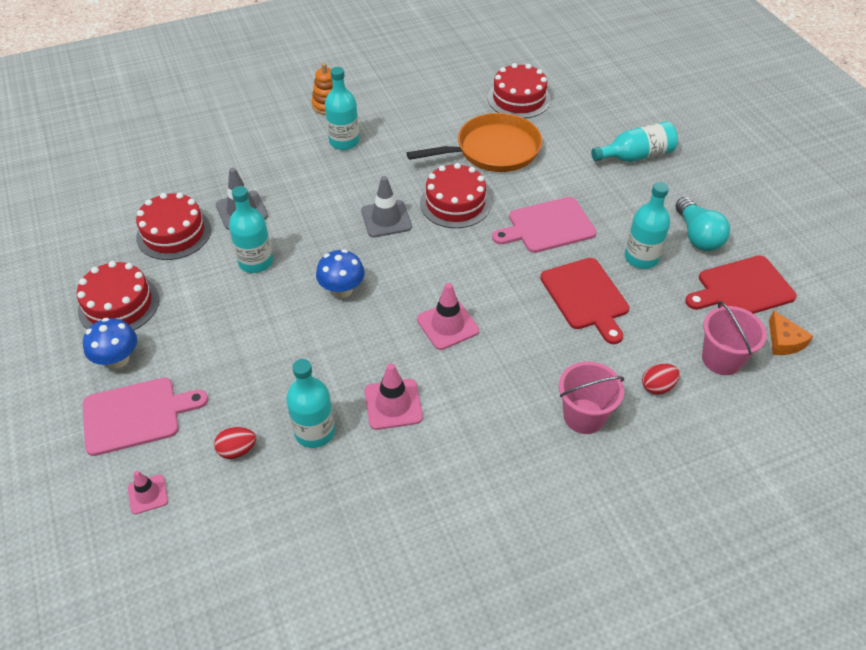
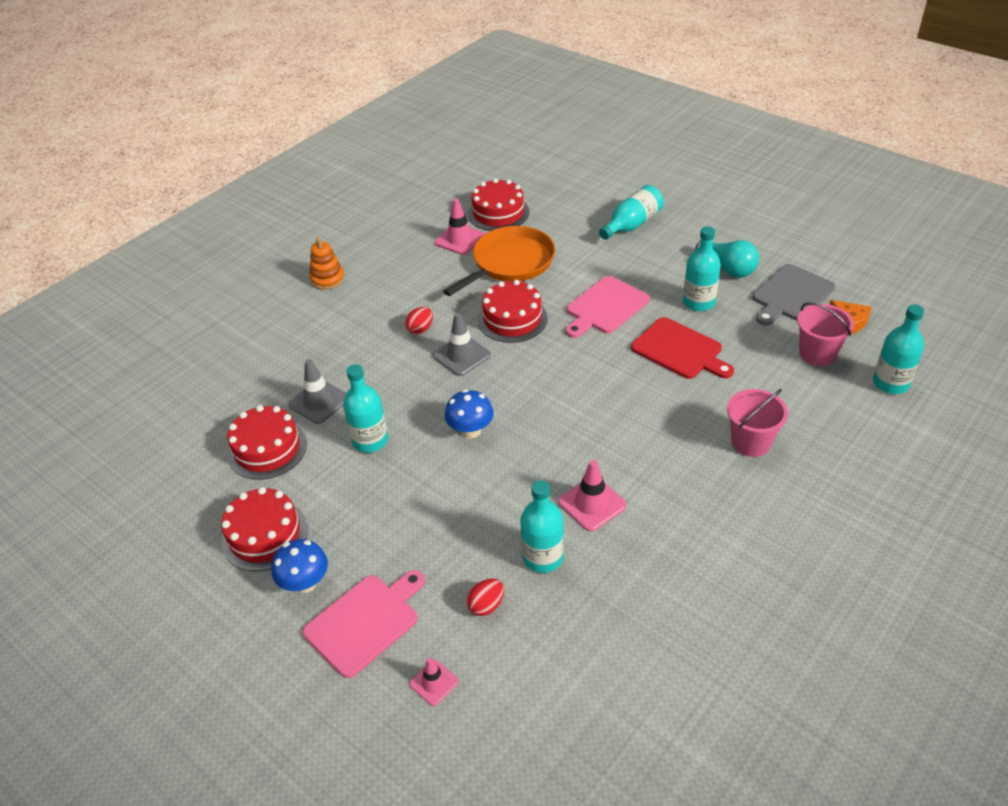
camera: 25 degrees left, 5 degrees down
(344, 141) = (369, 305): turquoise bottle -> turquoise bottle (890, 383)
(447, 325) = (586, 420): pink traffic cone -> pink traffic cone (459, 239)
(657, 387) = (787, 395): red egg -> red egg (420, 329)
(742, 288) = (791, 295): red cutting board -> grey cutting board

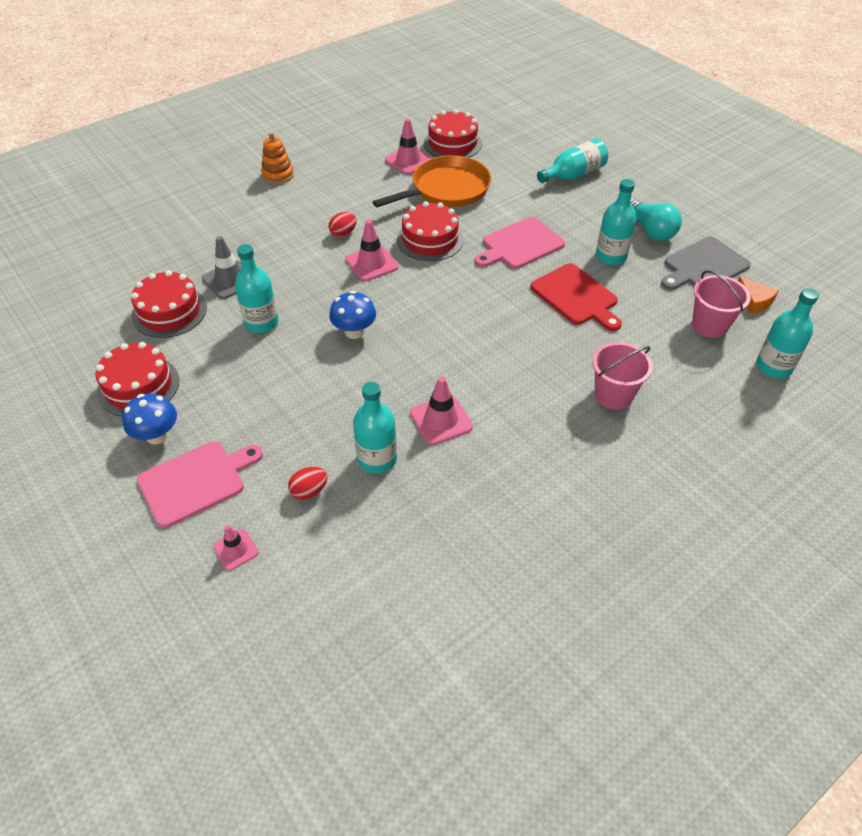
camera: 10 degrees right, 5 degrees up
(462, 355) = (371, 263): grey traffic cone -> pink traffic cone

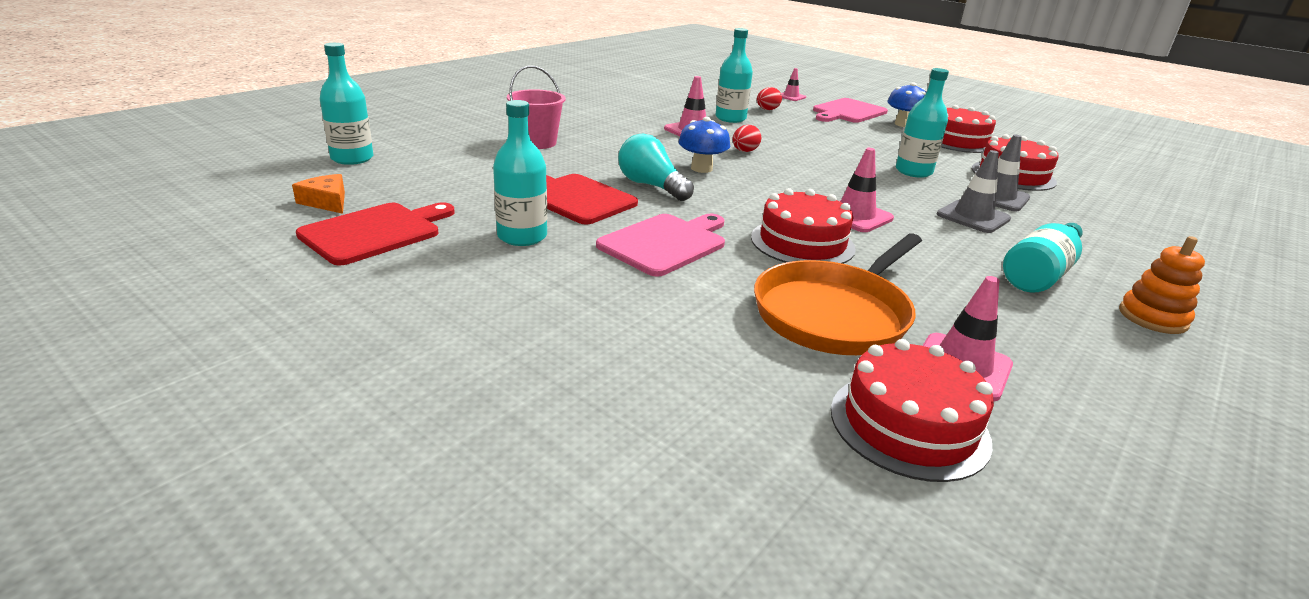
camera: 165 degrees right, 20 degrees down
(280, 257) = (973, 217): none -> grey traffic cone
(343, 233) = (930, 243): red egg -> red egg (744, 151)
(354, 331) = (814, 169): blue mushroom -> blue mushroom (701, 168)
(573, 174) = (587, 365): turquoise bottle -> turquoise bottle (1039, 274)
(650, 230) = (443, 272): turquoise light bulb -> turquoise light bulb (651, 186)
(703, 266) = (375, 232): grey cutting board -> red cutting board
(709, 325) = (407, 182): pink bucket -> none

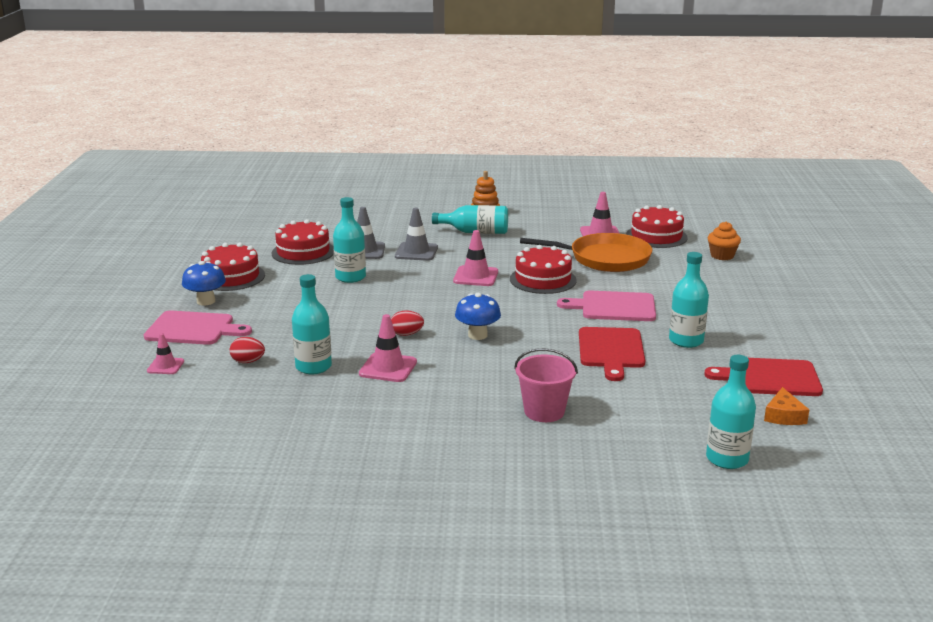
camera: 125 degrees left, 5 degrees down
(651, 186) = (544, 338): turquoise light bulb -> none
(725, 439) = (722, 256): none -> orange cupcake

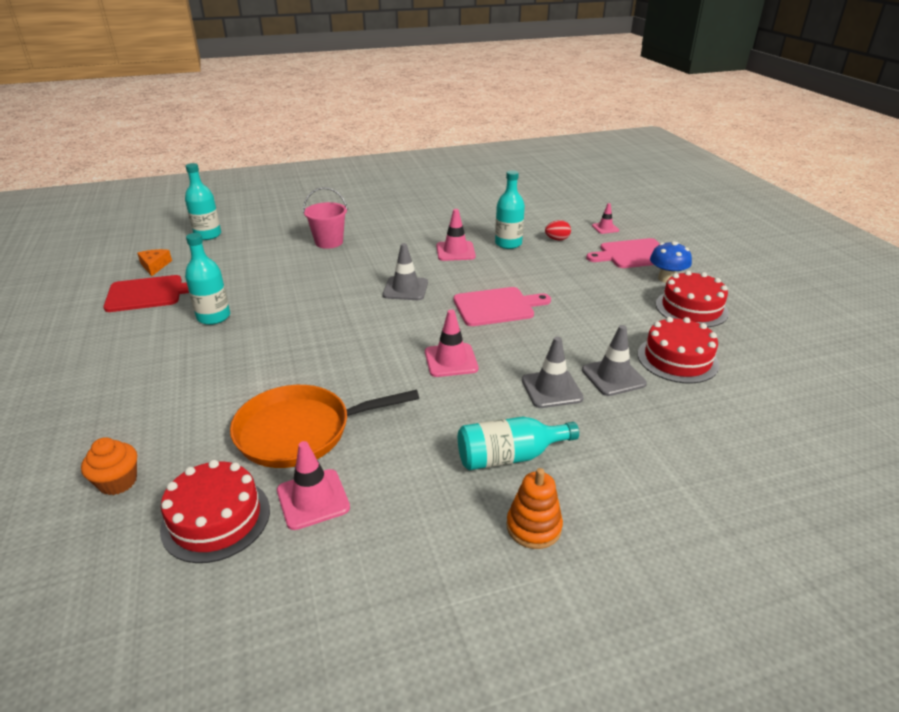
camera: 160 degrees right, 10 degrees up
(350, 277) = (580, 331): turquoise bottle -> none
(407, 334) = (465, 279): red egg -> none
(477, 335) = (405, 289): blue mushroom -> grey traffic cone
(543, 279) = (372, 371): red cake -> none
(611, 350) = (285, 295): red cutting board -> none
(614, 307) = (284, 345): pink cutting board -> pink cutting board (497, 307)

